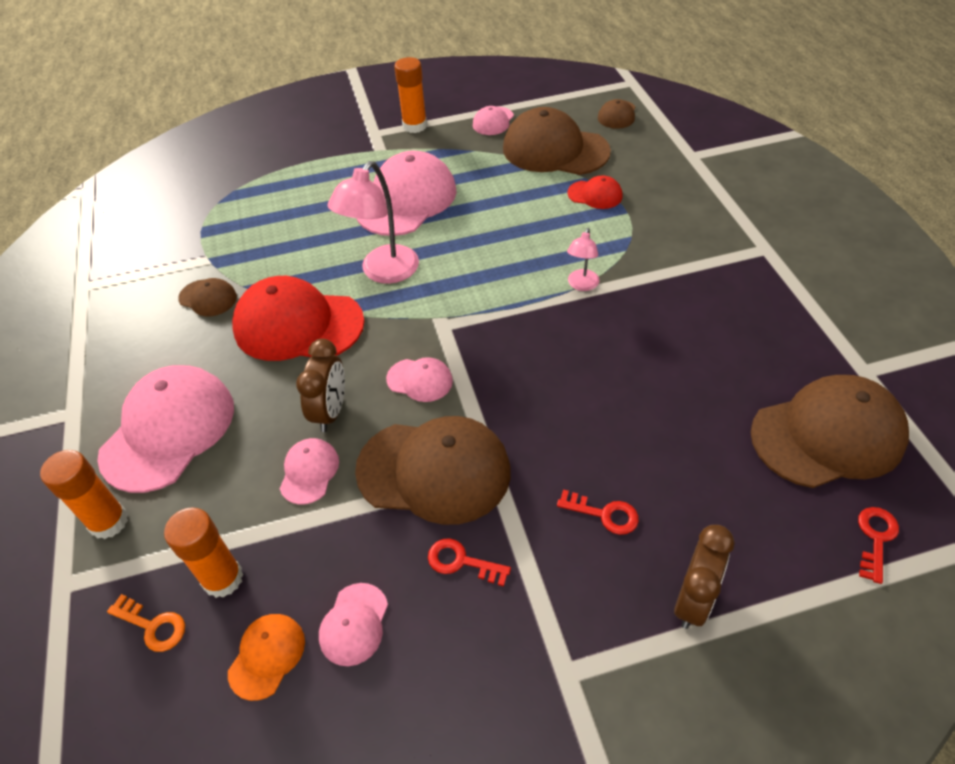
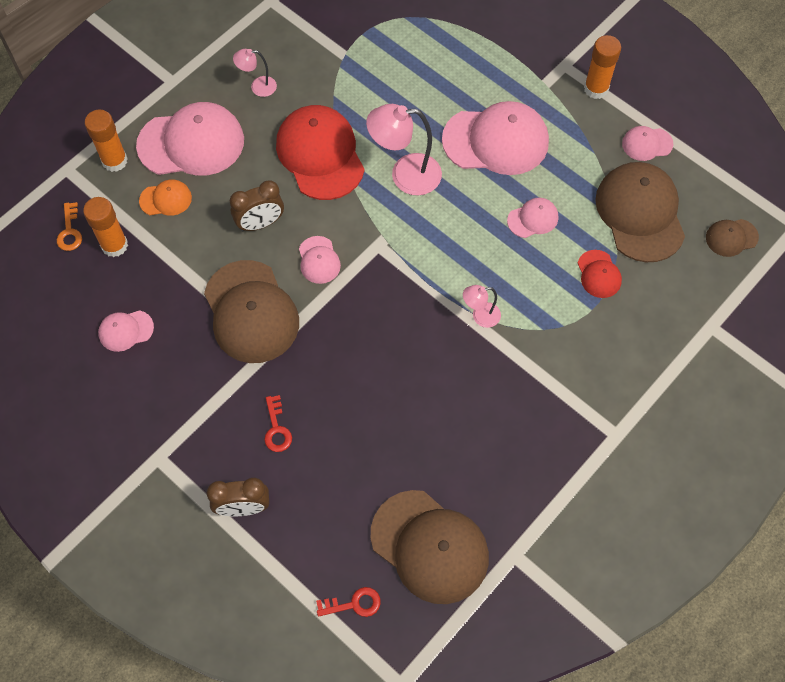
camera: 55 degrees right, 15 degrees up
(166, 340) = (258, 87): none -> pink lamp
(208, 298) = (309, 82): brown cap -> none
(267, 656) = (84, 299): orange cap -> orange cap (166, 199)
(309, 472) = (208, 242): pink cap -> pink cap (533, 219)
(461, 562) = (196, 364): red key -> none

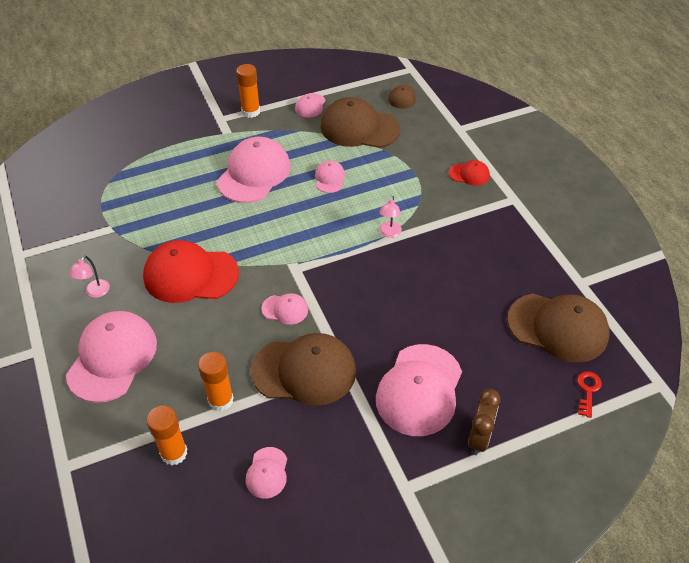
camera: 65 degrees left, 15 degrees down
(70, 231) = (133, 487): orange key -> none
(114, 161) = (85, 423): orange glue stick -> orange glue stick (220, 400)
(166, 199) = (155, 396): orange cap -> none
(260, 223) = (226, 336): brown clock -> none
(277, 429) = (419, 390): red key -> pink cap
(405, 175) = (246, 231): pink lamp -> none
(430, 547) = (558, 327): brown cap -> brown cap turned 45 degrees clockwise
(599, 274) = (392, 163): red cap -> red cap (469, 174)

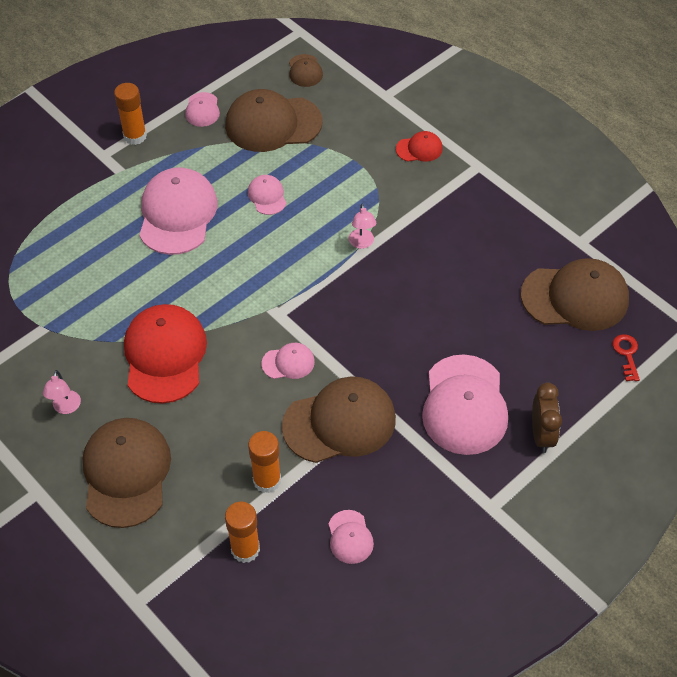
camera: 20 degrees left, 5 degrees up
(112, 357) = (126, 473): pink cap -> brown cap
(190, 275) = (165, 355): red cap -> red cap turned 105 degrees clockwise

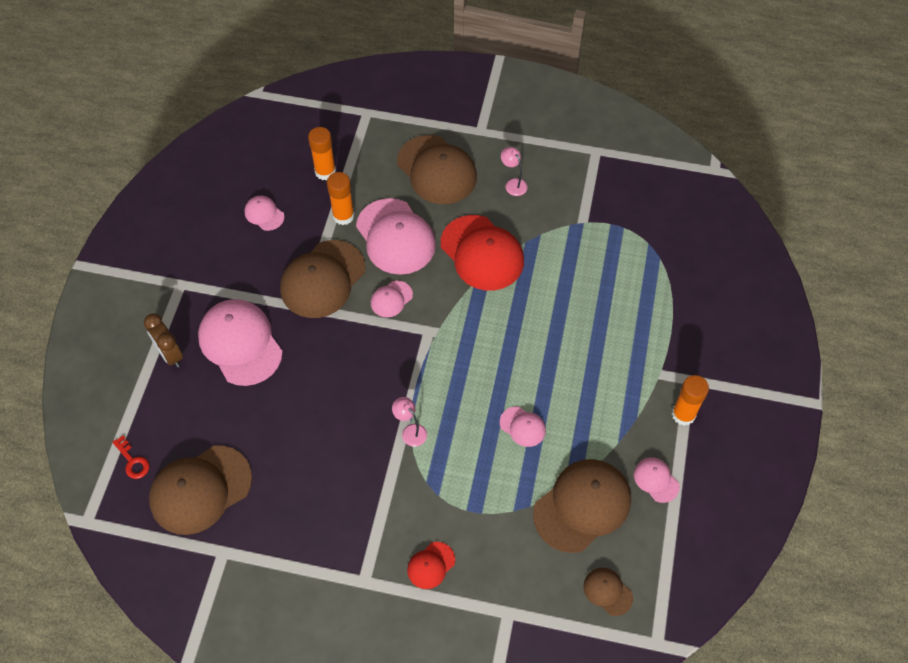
camera: 145 degrees right, 5 degrees up
(177, 214) = (578, 365): pink cap -> pink cap (395, 237)

